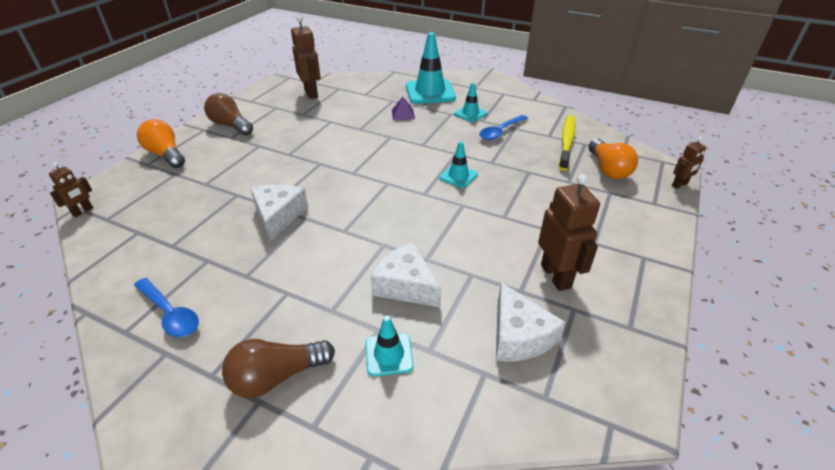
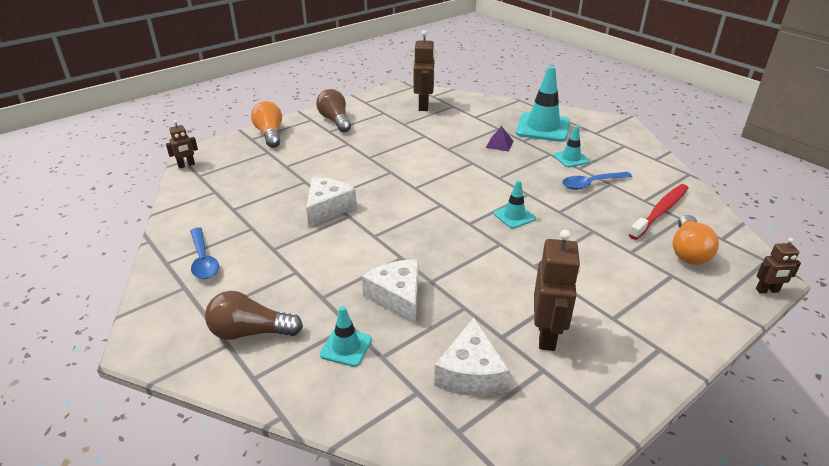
camera: 25 degrees right, 5 degrees down
(566, 142) = (660, 211): yellow toothbrush -> red toothbrush

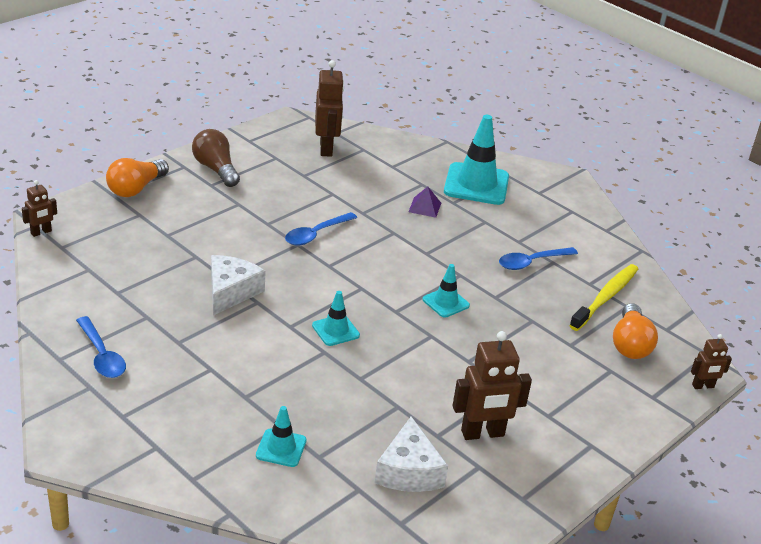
camera: 10 degrees left, 0 degrees up
(250, 332) = (177, 434): brown light bulb -> none
(270, 134) = (136, 188): orange light bulb -> orange light bulb turned 120 degrees counterclockwise
(397, 297) = (326, 396): white cheese -> none
(407, 164) = (316, 234): none -> blue spoon
(547, 335) = (482, 433): brown robot -> brown robot turned 75 degrees clockwise
(571, 158) = (509, 228): turquoise traffic cone -> turquoise traffic cone (335, 330)
(660, 211) = (606, 297): red toothbrush -> yellow toothbrush

